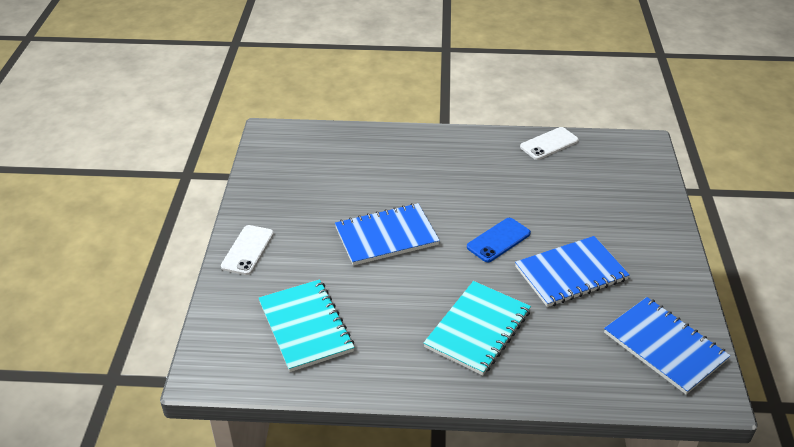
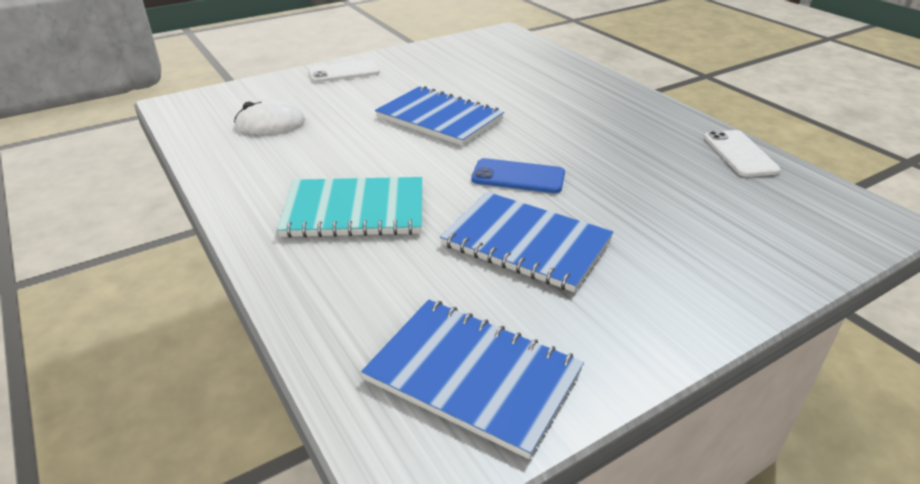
camera: 55 degrees right, 5 degrees down
(305, 327) = (270, 124): turquoise notebook -> white mouse
(549, 144) = (740, 154): white phone -> white phone turned 60 degrees clockwise
(664, 346) = (473, 376): blue notebook -> blue notebook turned 75 degrees counterclockwise

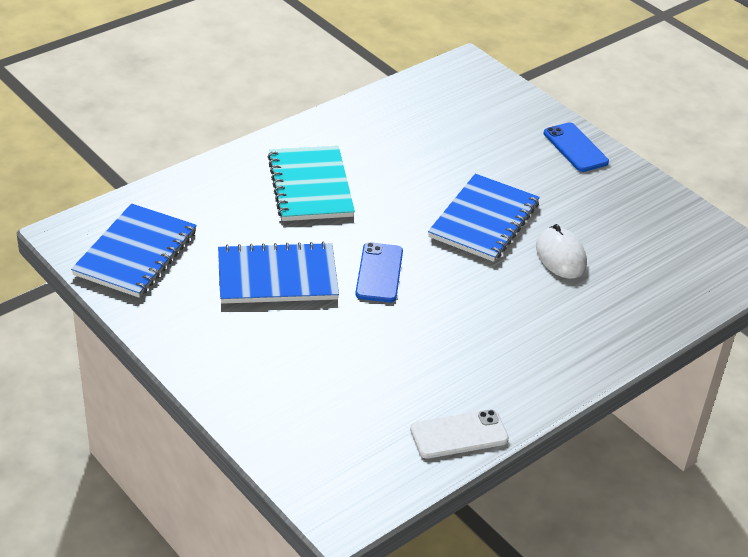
camera: 80 degrees right, 5 degrees up
(270, 124) = (444, 121): white mouse -> white mouse (560, 256)
(344, 72) = (575, 148): white phone -> blue phone
(526, 243) = (277, 277): blue notebook -> blue notebook turned 60 degrees clockwise

